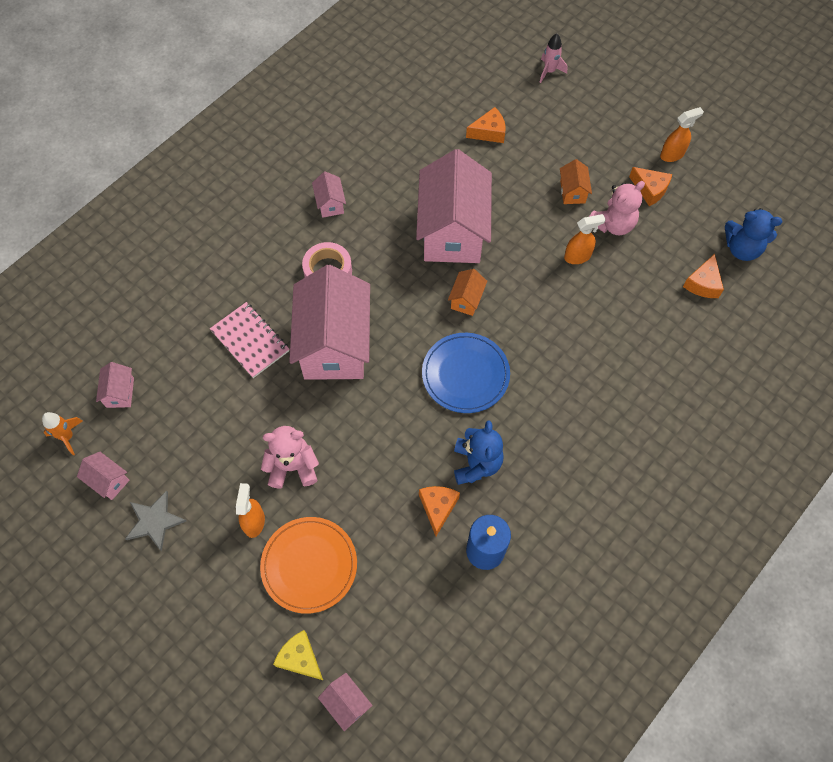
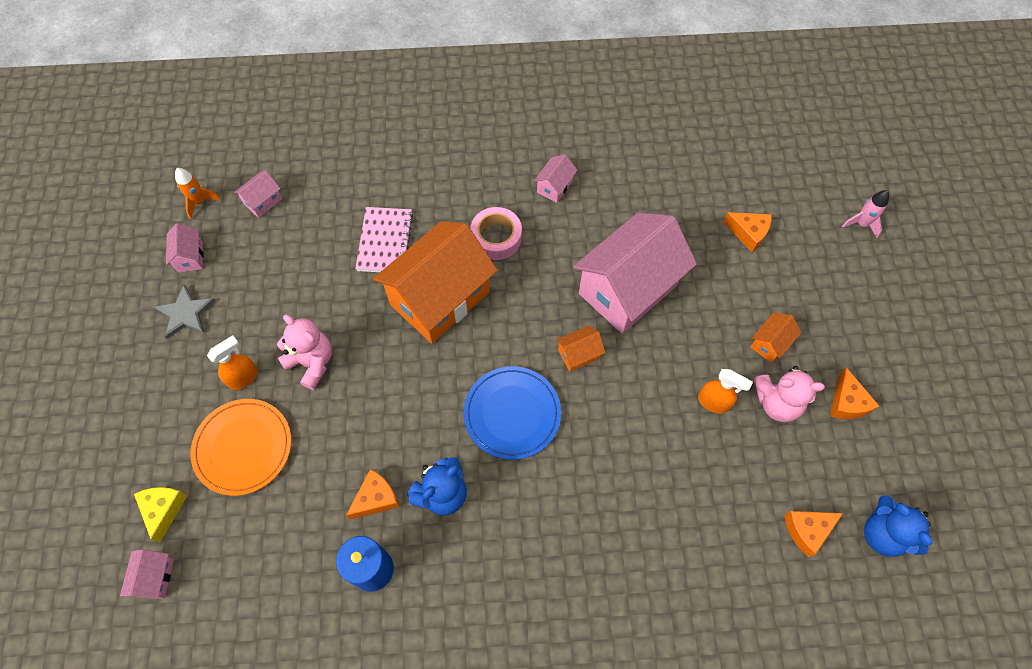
camera: 45 degrees right, 0 degrees up
(334, 344) = (440, 298): pink house -> orange house
(672, 155) = (904, 390): orange spray bottle -> none

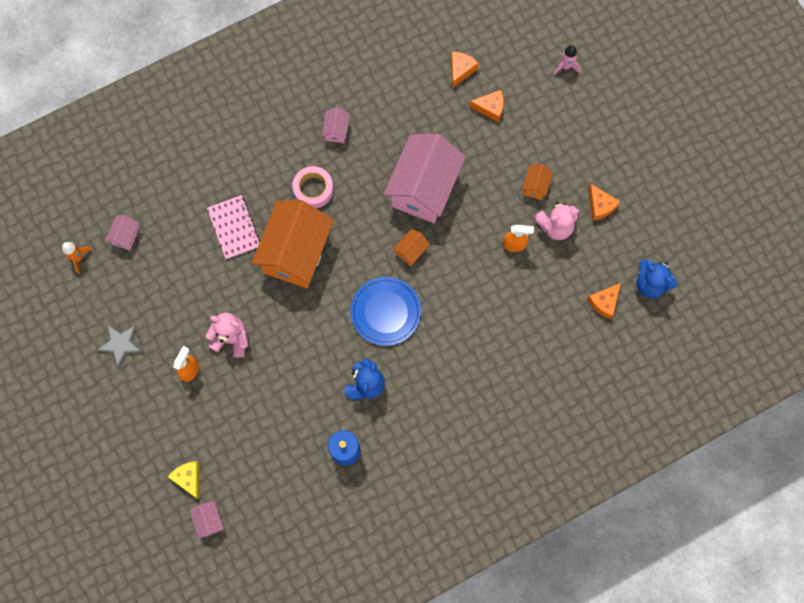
camera: 25 degrees left, 10 degrees up
(190, 257) = (97, 302): pink house -> none
(243, 447) = (217, 416): orange plate -> none
(376, 498) = (324, 407): orange cheese -> orange cheese (461, 70)

